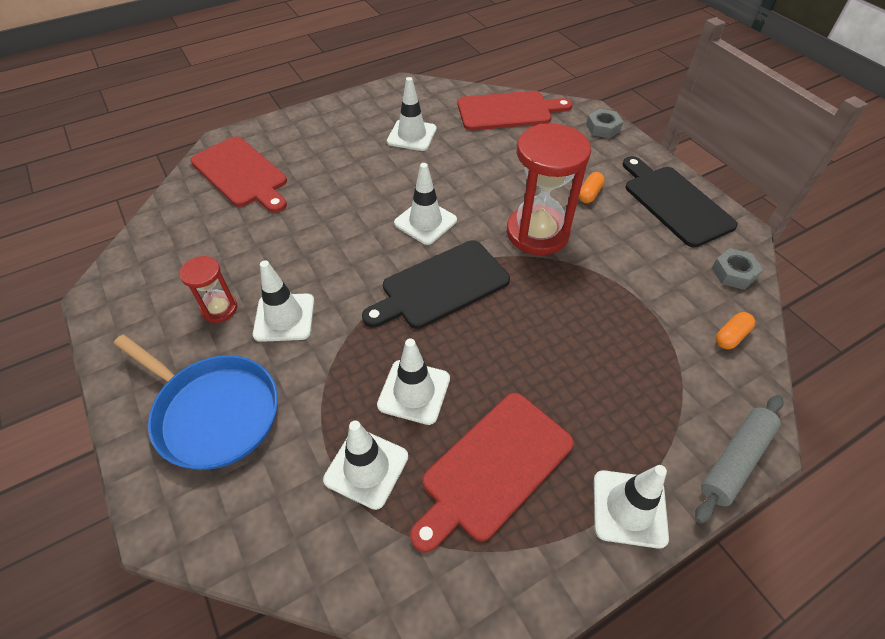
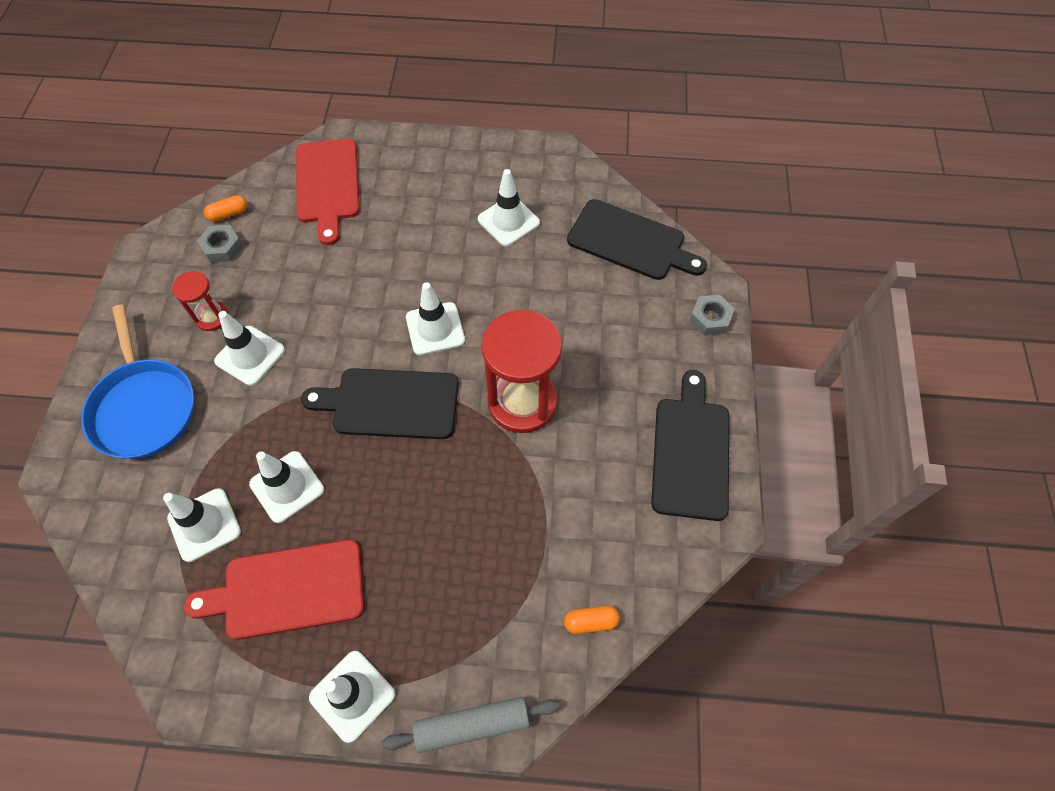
camera: 35 degrees right, 10 degrees up
(508, 111) = (630, 241): red cutting board -> black cutting board
(589, 194) = (614, 389): orange capsule -> orange capsule (229, 214)
(733, 273) = (665, 564): grey nut -> grey nut (222, 247)

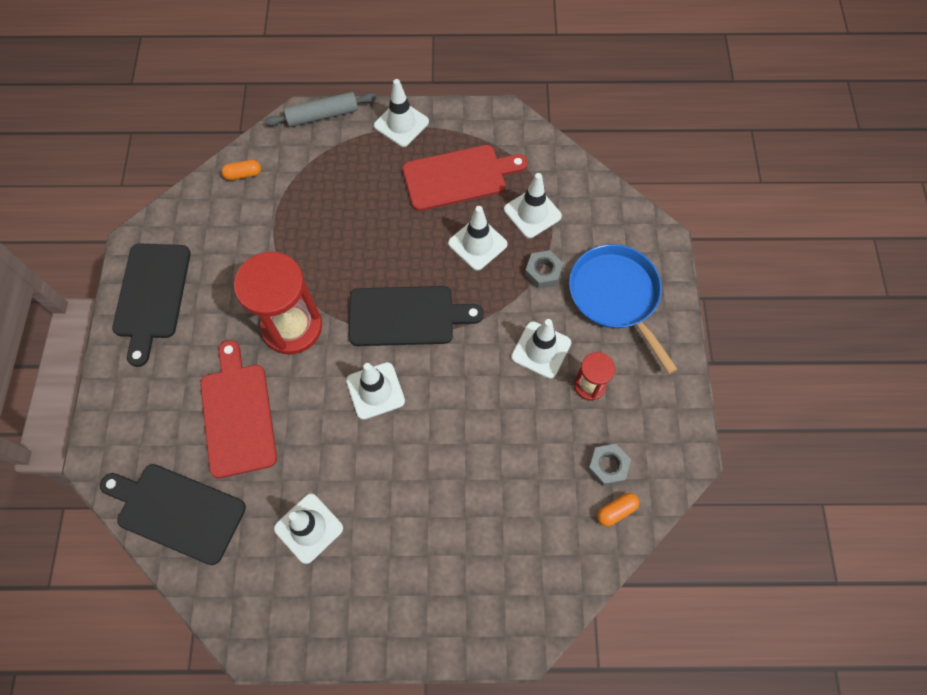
camera: 175 degrees right, 5 degrees up
(328, 185) = (518, 563): red cutting board -> red cutting board (237, 415)
(710, 318) = (110, 424): grey nut -> grey nut (543, 272)

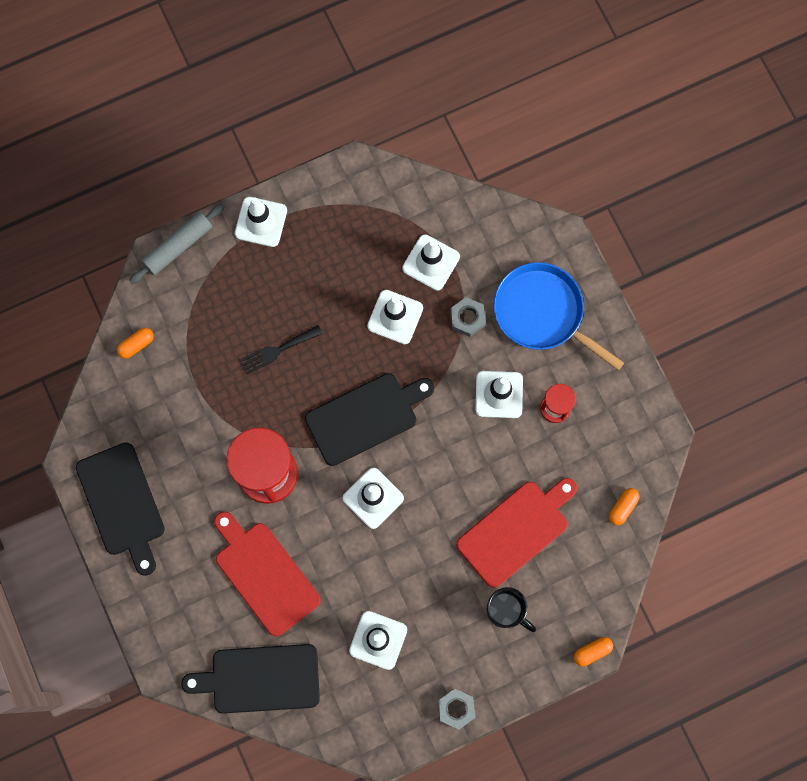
camera: 25 degrees left, 10 degrees up
(359, 228) = (277, 350): none -> black fork
(449, 559) = (506, 610): none -> black mug
(458, 177) = (344, 255): red cutting board -> red cutting board (515, 530)
(518, 647) = (592, 651): none -> orange capsule
(607, 466) = (600, 473): grey nut -> grey nut (456, 708)

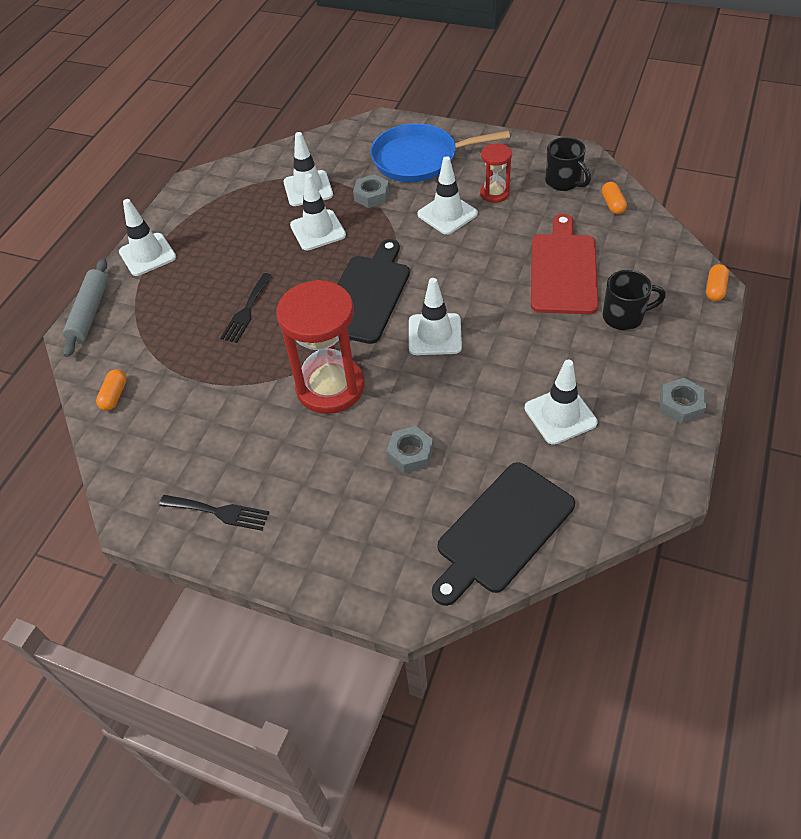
camera: 40 degrees left, 25 degrees down
(122, 503) = (218, 512): black cutting board -> black fork
(264, 575) = (410, 454): red cutting board -> grey nut
(616, 448) = (563, 182): none -> black mug

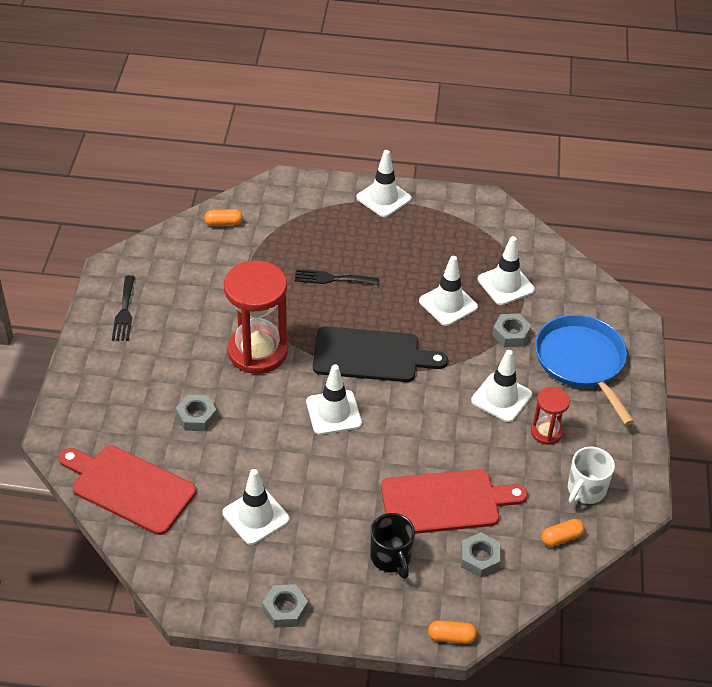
camera: 70 degrees right, 5 degrees down
(90, 313) = (307, 183): grey rolling pin -> none
(502, 531) = (129, 488): black cutting board -> red cutting board
(563, 182) = (585, 490): black mug -> white mug
(630, 257) = (480, 558): none -> grey nut

